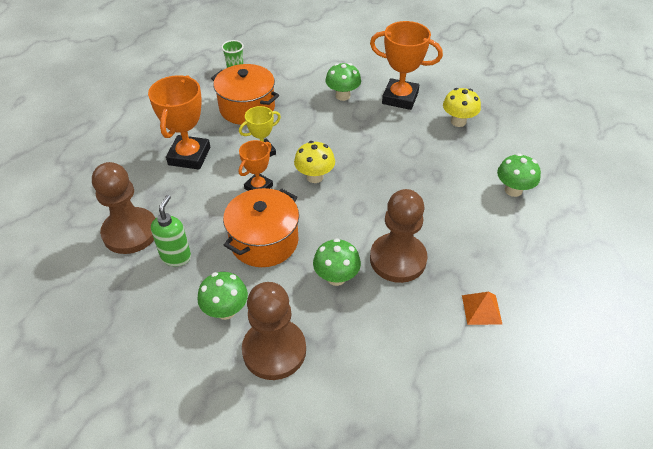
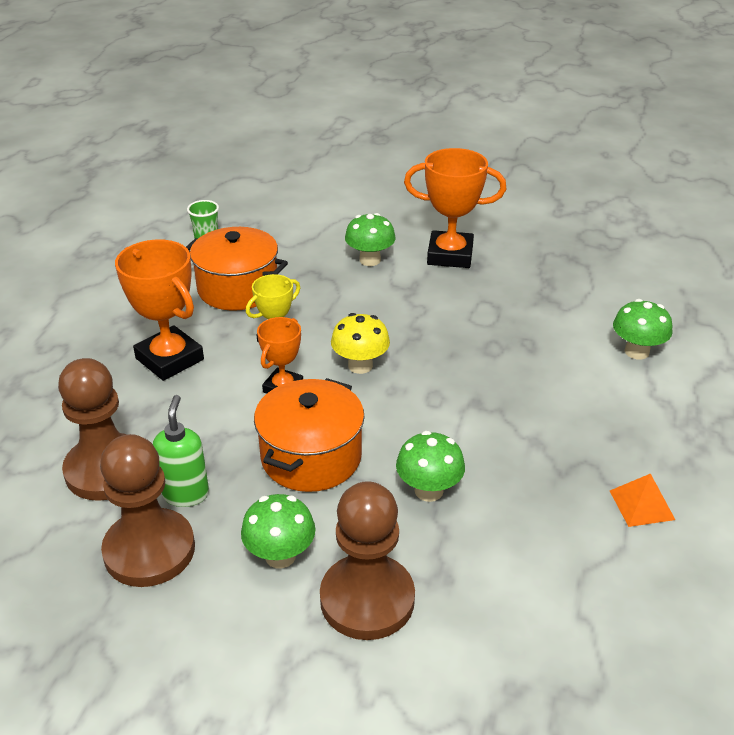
camera: 10 degrees left, 10 degrees down
(189, 156) = (169, 359): orange trophy -> orange trophy turned 45 degrees counterclockwise
(398, 259) = (508, 456): brown pawn -> brown pawn (149, 550)
(458, 121) = (537, 276): yellow mushroom -> none

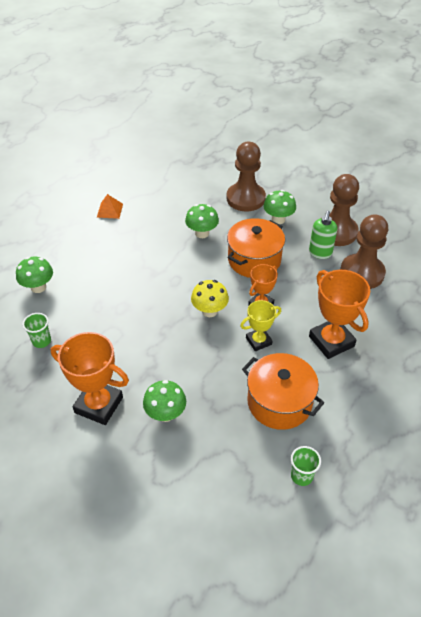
camera: 165 degrees left, 10 degrees up
(568, 295) = (41, 341): none -> green cup

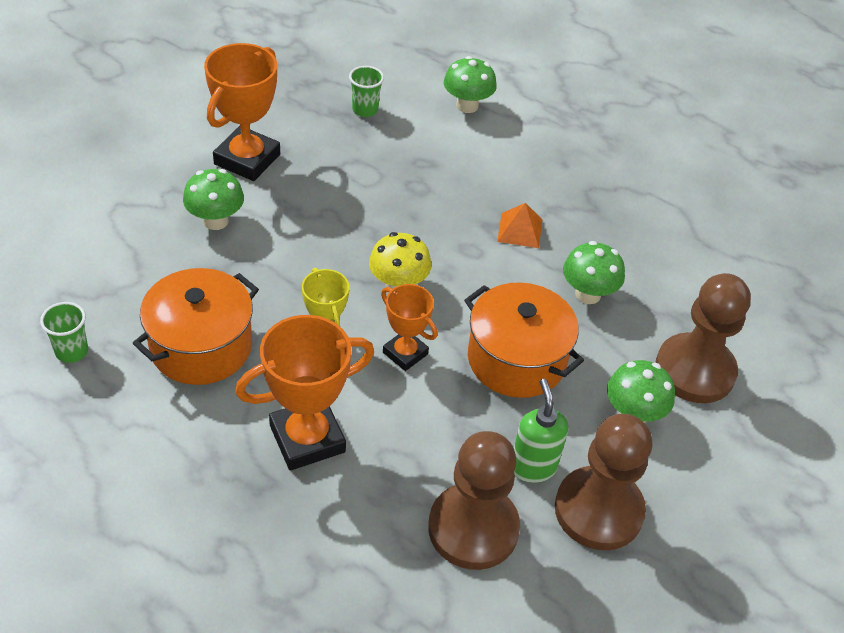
camera: 90 degrees right, 0 degrees up
(110, 210) = (643, 181): orange pyramid -> orange pyramid (520, 230)
(320, 253) = (533, 467): green soap dispenser -> green soap dispenser turned 60 degrees clockwise

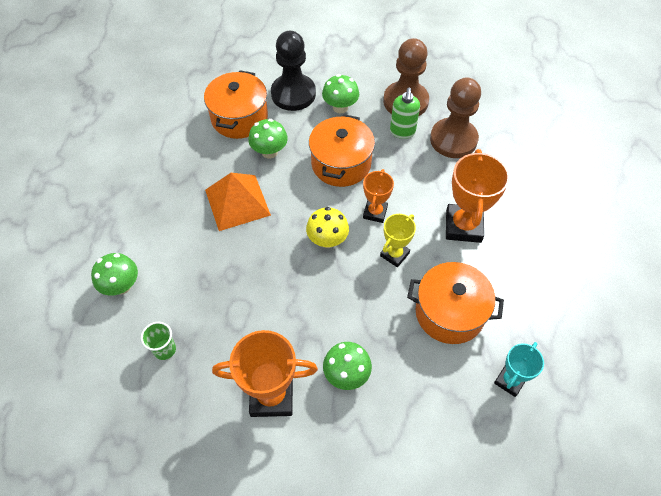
camera: 115 degrees left, 10 degrees up
(72, 351) = (510, 380): green cup -> turquoise trophy
(307, 439) = (463, 226): orange trophy -> orange trophy turned 60 degrees clockwise
(520, 230) = (237, 202): orange pyramid -> orange pyramid, size x1.84
(533, 467) = (402, 132): green soap dispenser -> green soap dispenser turned 45 degrees counterclockwise
(674, 290) = (239, 118): none -> orange pot
(694, 371) = (293, 94): brown pawn -> black pawn

